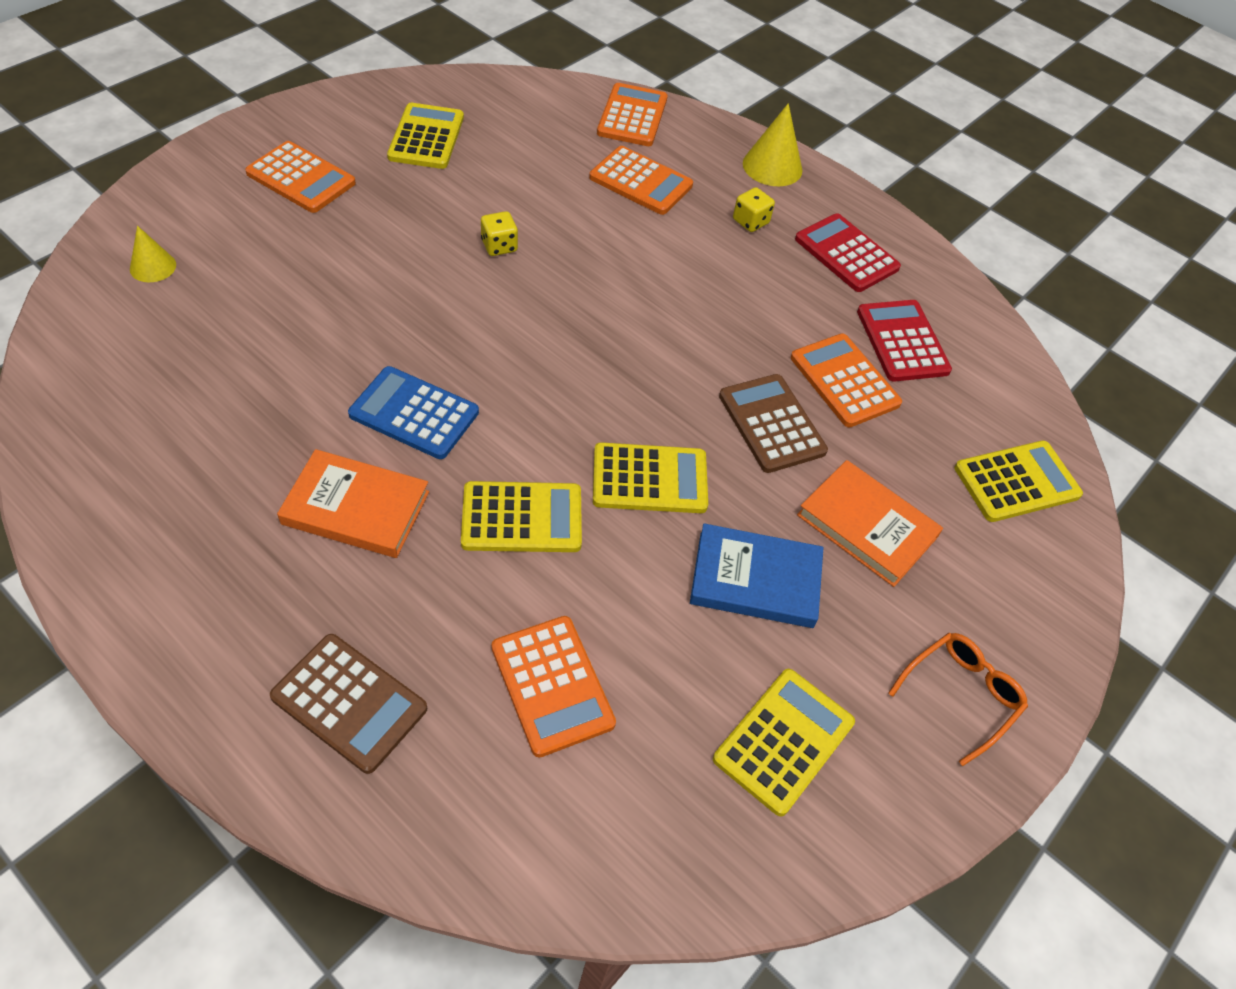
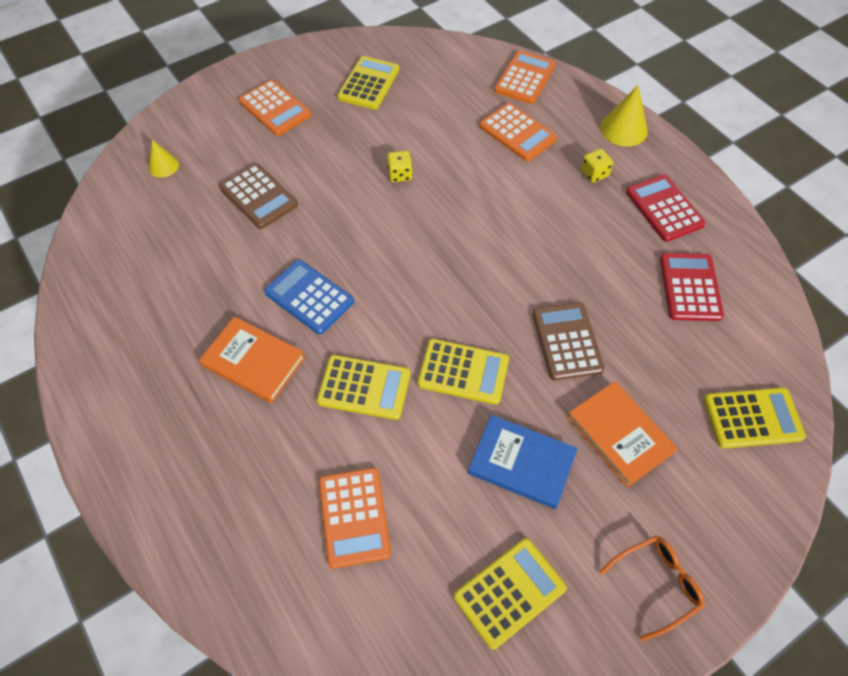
camera: 20 degrees right, 5 degrees up
(349, 703) = (216, 503): brown calculator -> brown calculator (258, 196)
(844, 381) = (634, 314): orange calculator -> none

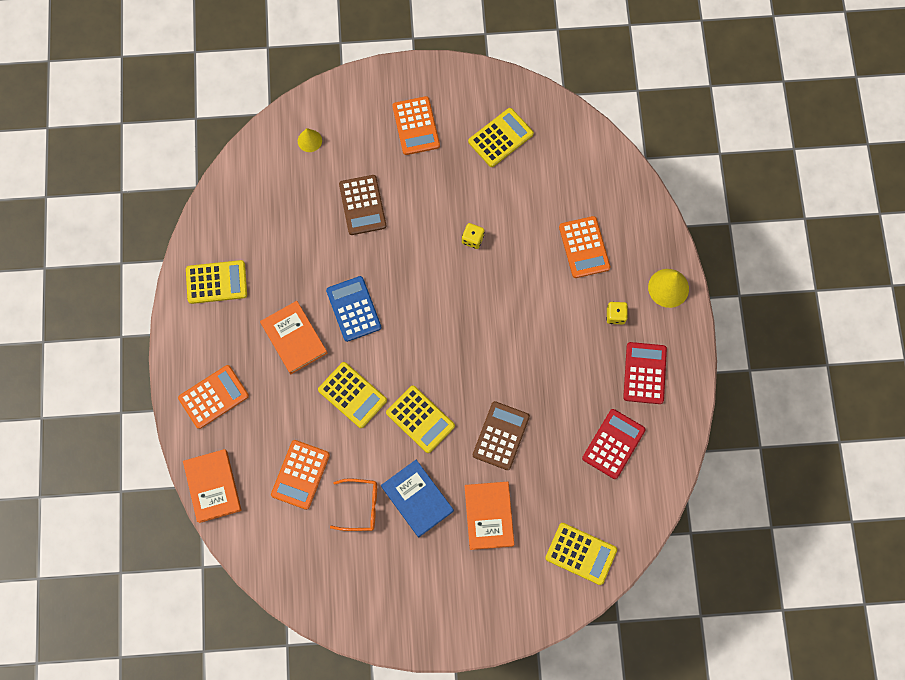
camera: 30 degrees right, 15 degrees up
(239, 602) = (213, 486): none -> orange book
(509, 592) = (361, 567): yellow calculator -> yellow calculator (216, 282)
(525, 78) = (626, 196): orange calculator -> orange calculator (213, 397)
(657, 584) = (446, 611): orange glasses -> orange glasses (361, 506)

